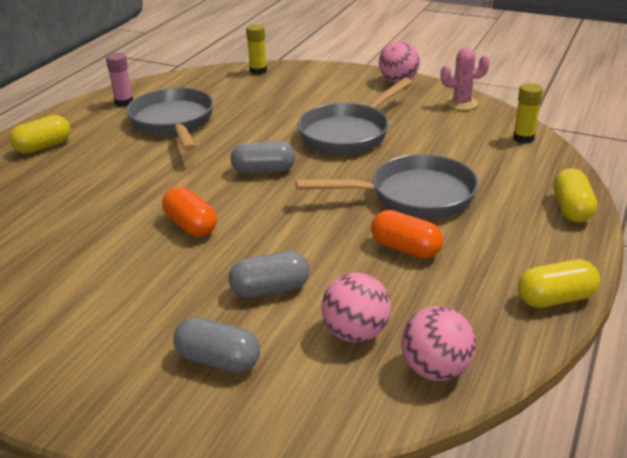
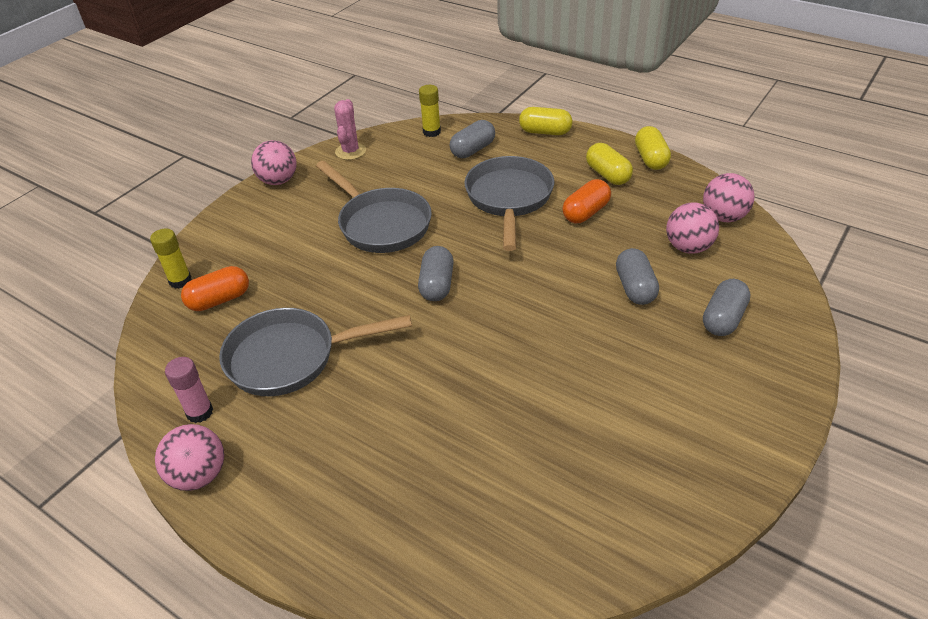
camera: 80 degrees left, 10 degrees up
(43, 147) = (300, 492): yellow capsule -> yellow capsule (607, 175)
(69, 112) = (199, 475): none -> pink ball
(191, 225) = (530, 337): orange capsule -> orange capsule (219, 300)
(501, 165) = (473, 150): none -> grey capsule

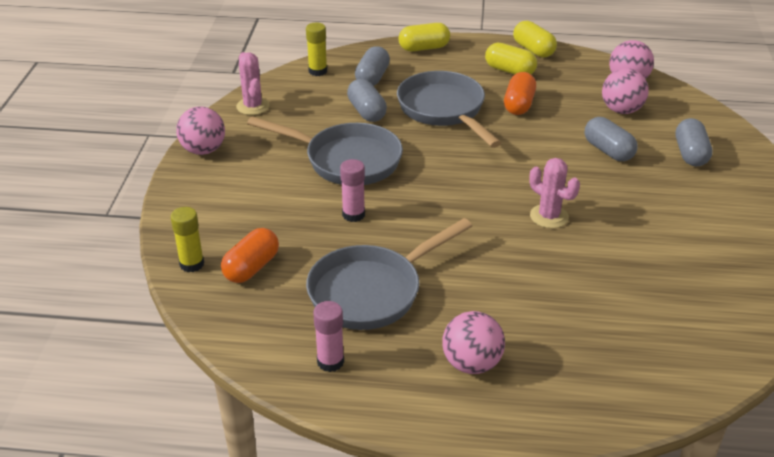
camera: 30 degrees left, 5 degrees down
(199, 475) = (382, 408): pink ball -> pink ball (471, 363)
(341, 278) = (353, 215): none -> pink glue stick
(437, 285) = (446, 195): grey capsule -> grey capsule (366, 112)
(513, 339) = (549, 216): none -> pink cactus

